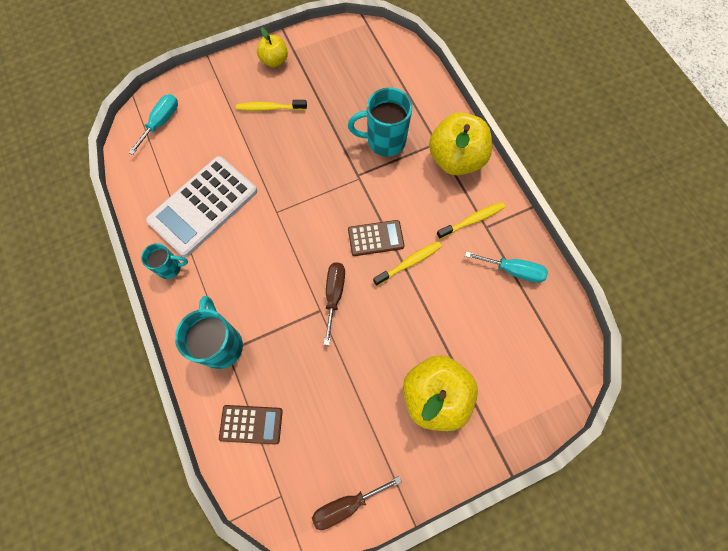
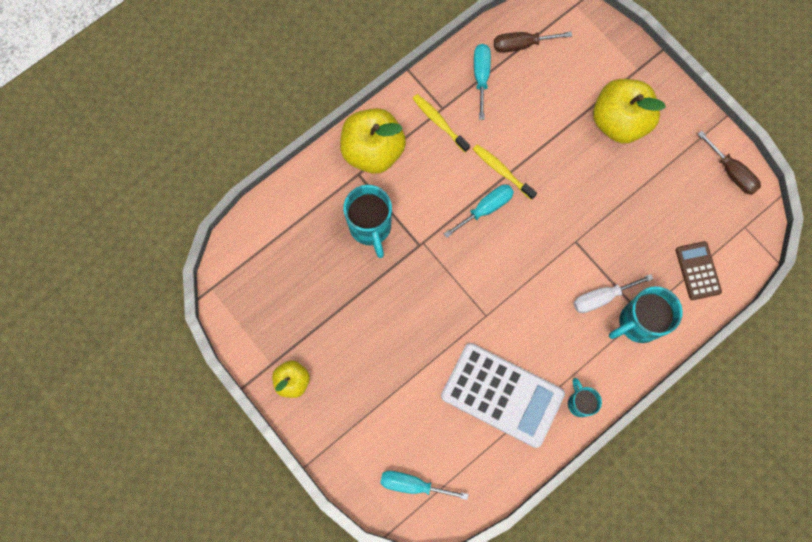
camera: 105 degrees left, 5 degrees up
(257, 318) = (601, 297): none -> white screwdriver
(270, 108) = (360, 365): yellow toothbrush -> none
(334, 295) = (556, 232): brown screwdriver -> brown screwdriver (521, 45)
(375, 238) = (486, 208): brown calculator -> turquoise screwdriver

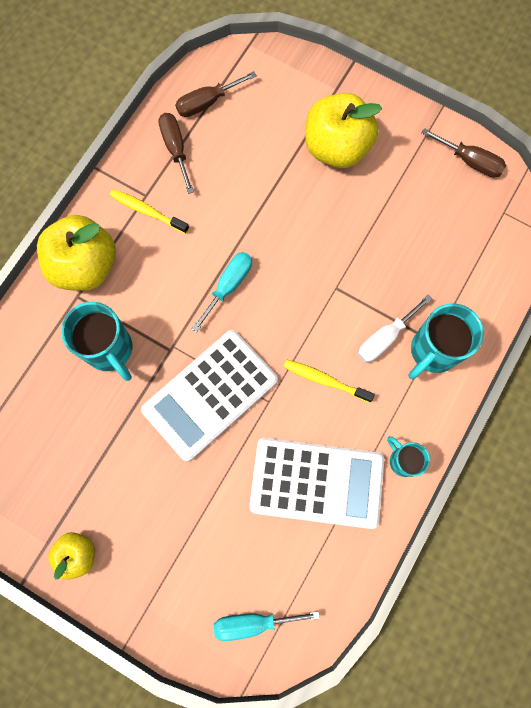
camera: 20 degrees left, 0 degrees up
(440, 293) = (210, 395): none -> white calculator
(481, 76) = (176, 149): turquoise screwdriver -> brown screwdriver
(502, 171) = (232, 240): yellow toothbrush -> yellow toothbrush (325, 380)
(698, 271) = (474, 274): brown calculator -> none

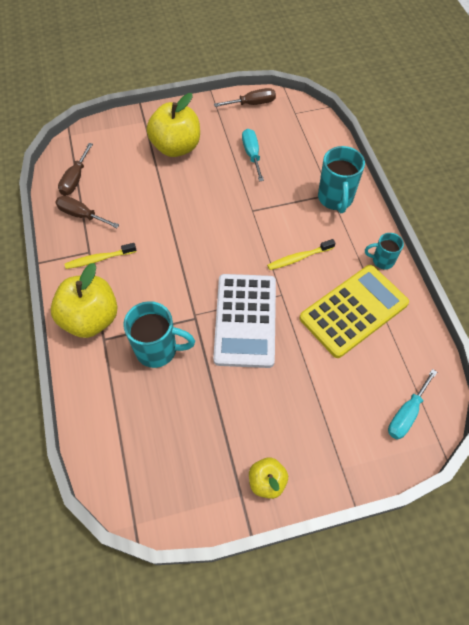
camera: 45 degrees left, 15 degrees down
(228, 286) = (192, 257): turquoise screwdriver -> turquoise screwdriver (252, 154)
(316, 483) = (354, 311): white calculator -> yellow calculator
(385, 338) = (305, 212): white screwdriver -> none

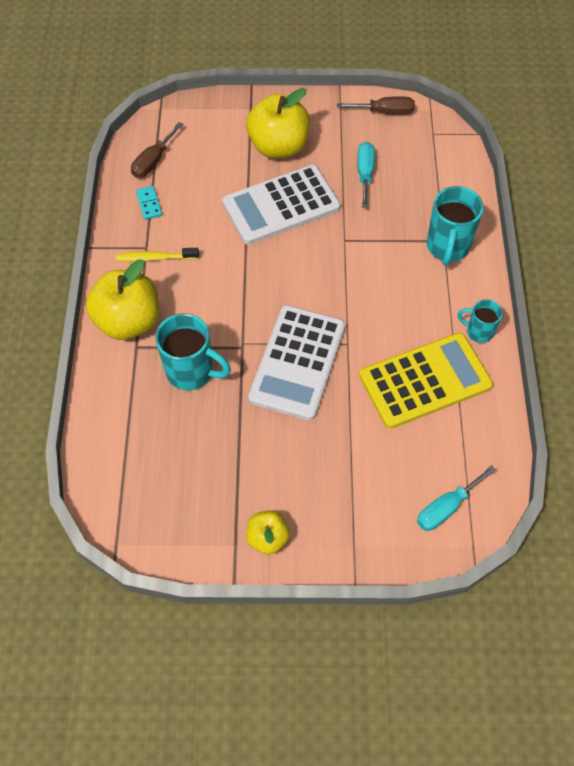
camera: 15 degrees right, 0 degrees up
(81, 215) = (149, 204): brown screwdriver -> turquoise domino
(192, 193) = (281, 205): none -> white calculator
(298, 258) = (381, 307): yellow toothbrush -> none

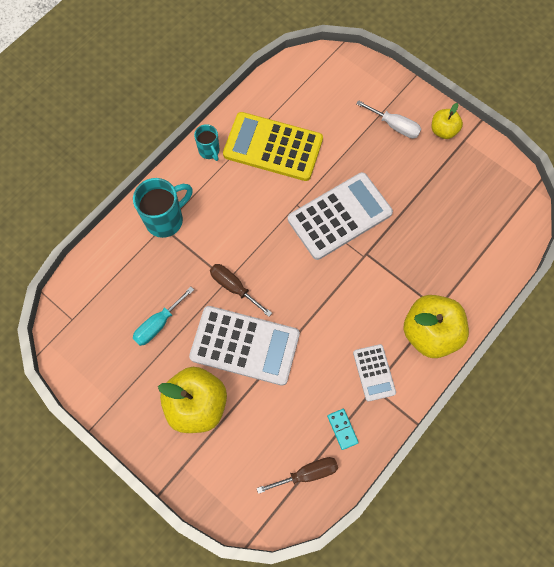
camera: 140 degrees left, 10 degrees up
(149, 204) = (342, 429): turquoise domino -> turquoise domino turned 45 degrees counterclockwise
(155, 258) = (374, 372): yellow toothbrush -> white calculator
(191, 372) = (413, 261): turquoise mug -> none
(325, 501) = (395, 126): none -> white screwdriver
(385, 112) = (84, 370): brown screwdriver -> brown screwdriver (234, 287)
(446, 507) = (331, 76): turquoise screwdriver -> none

